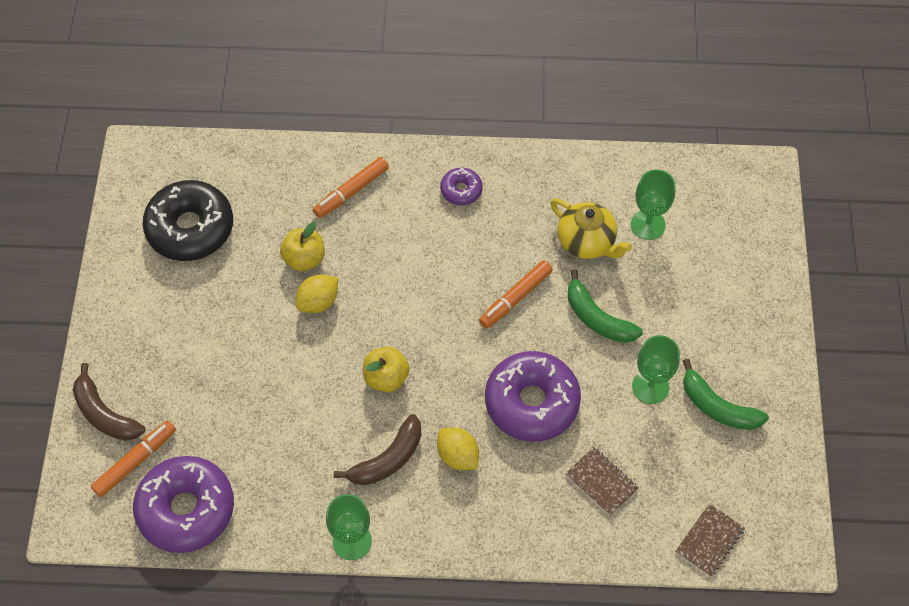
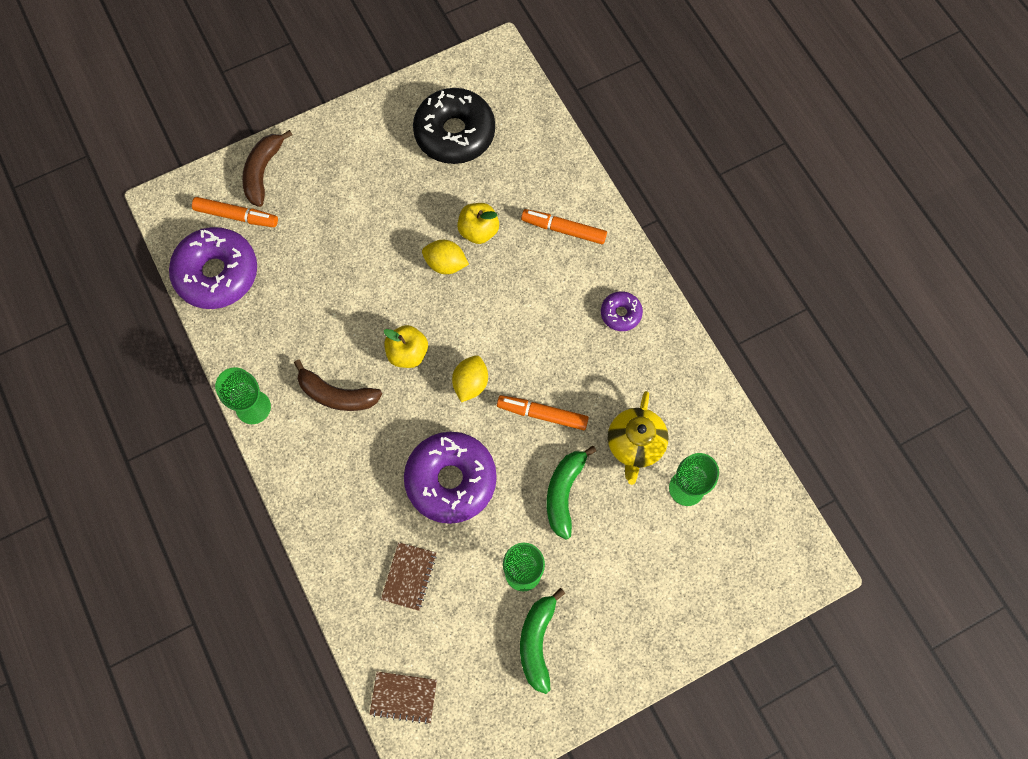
camera: 60 degrees right, 10 degrees up
(458, 456) = (369, 447): yellow lemon -> yellow lemon (470, 383)

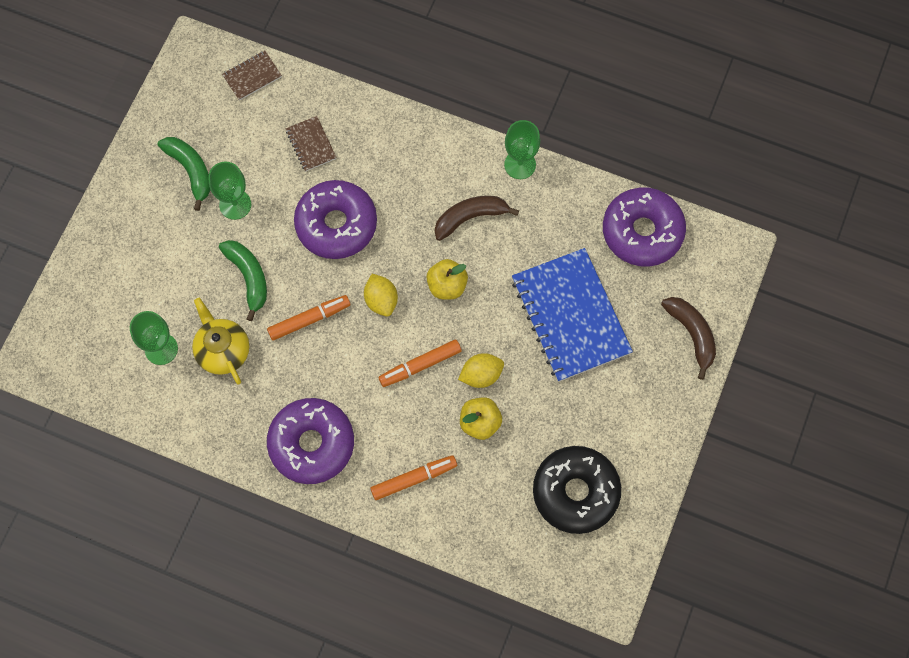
camera: 140 degrees right, 0 degrees up
(236, 216) = (675, 284): orange marker -> orange marker (420, 365)
(336, 254) = (570, 316): none -> blue notebook
(620, 313) = (312, 444): purple donut -> purple donut, size x2.08

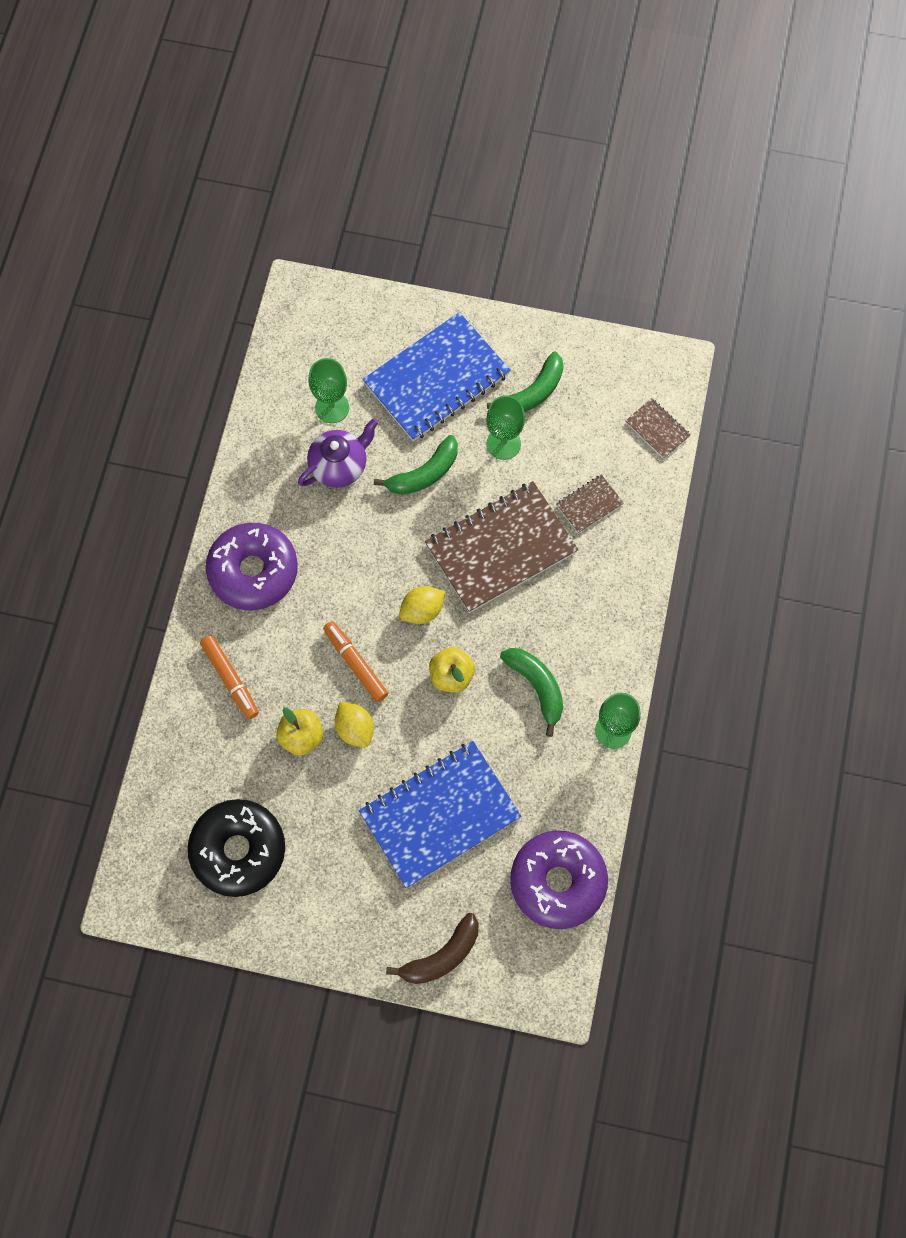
camera: 80 degrees right, 0 degrees up
(155, 251) = (436, 379): none -> blue notebook
(223, 351) = (339, 466): yellow teapot -> purple teapot
(309, 320) = (388, 542): orange marker -> none
(336, 224) = (501, 548): purple donut -> brown notebook
(470, 217) = (537, 686): brown banana -> green banana

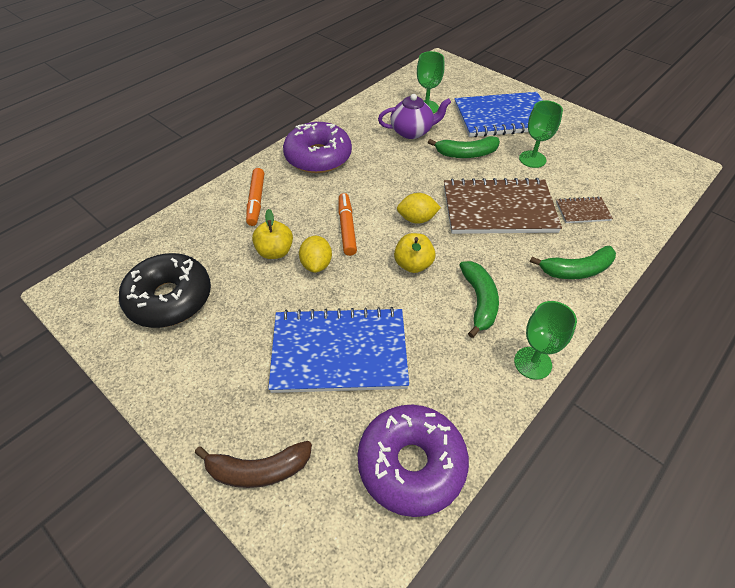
camera: 30 degrees right, 20 degrees down
(533, 393) = (568, 144): green banana -> green banana (576, 270)
(657, 429) = (658, 191): brown notebook -> none

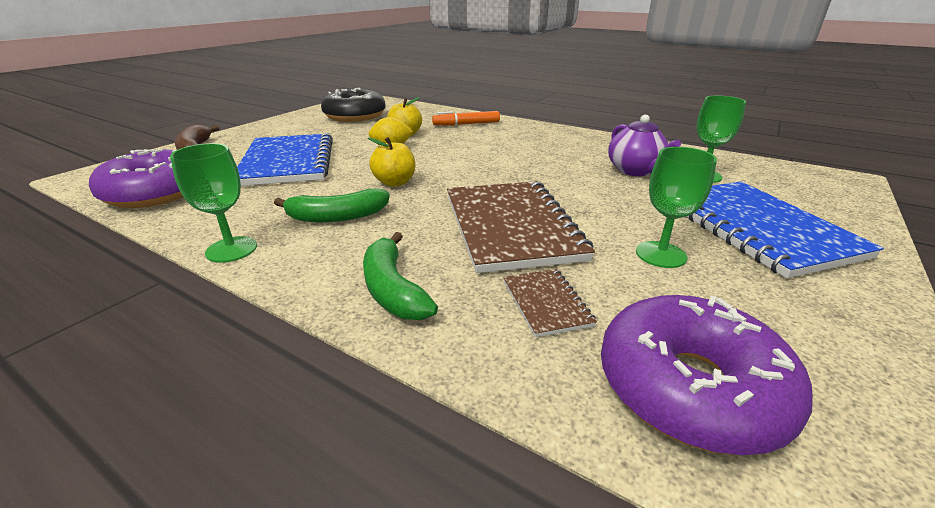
camera: 80 degrees right, 20 degrees down
(318, 157) = (544, 136): purple donut -> purple donut (690, 387)
(347, 228) = (442, 154): orange marker -> none
(417, 219) = (468, 181): yellow lemon -> none
(466, 154) = (621, 203): green banana -> none

